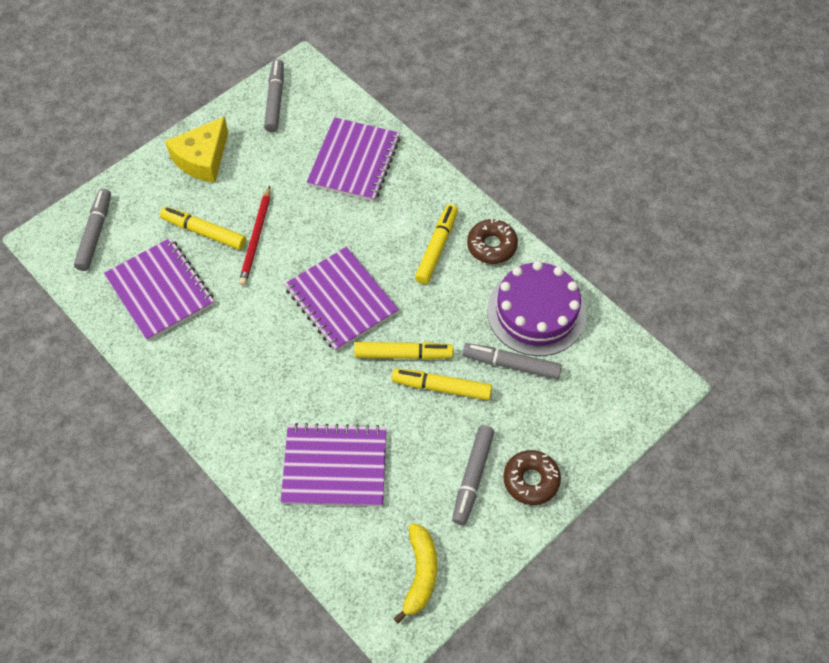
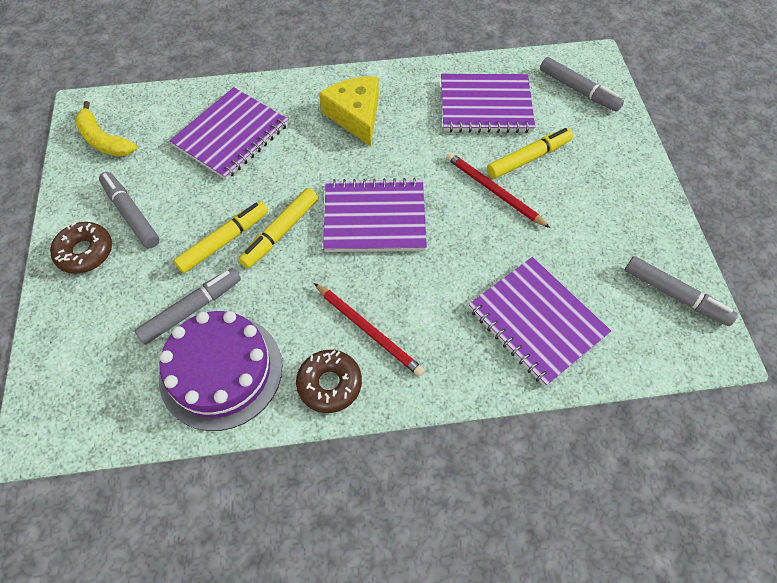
camera: 125 degrees right, 0 degrees up
(202, 159) = (623, 196): yellow cheese -> yellow cheese (355, 116)
(437, 248) = (368, 330): yellow marker -> red pencil

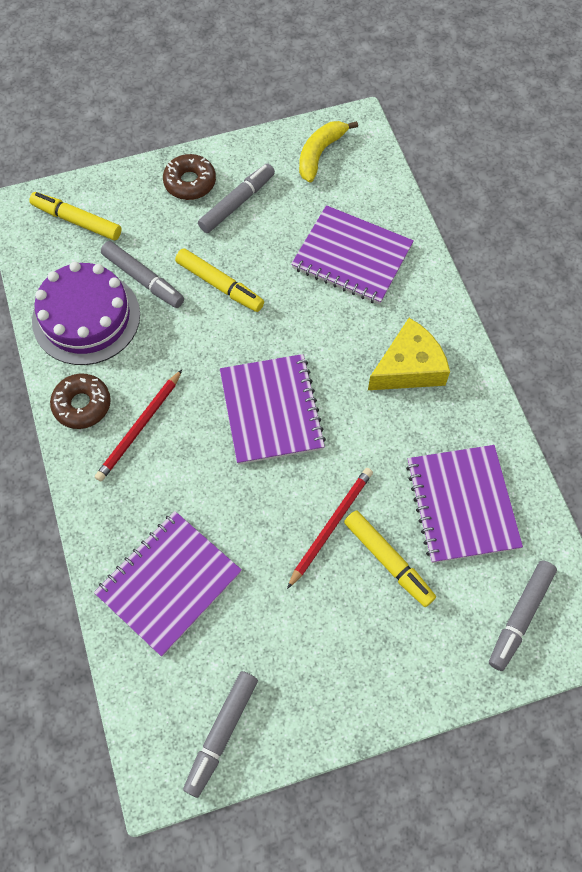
camera: 80 degrees right, 5 degrees up
(280, 232) = (238, 329): yellow marker -> yellow marker (77, 221)

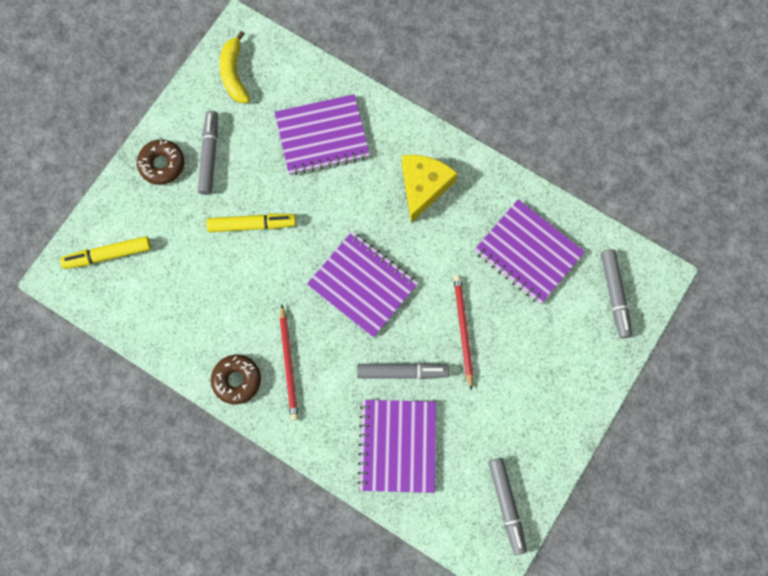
camera: 40 degrees left, 10 degrees up
(86, 317) = (182, 319): purple cake -> none
(143, 279) = (196, 261): grey marker -> grey marker (402, 372)
(388, 561) = (514, 323): yellow marker -> none

